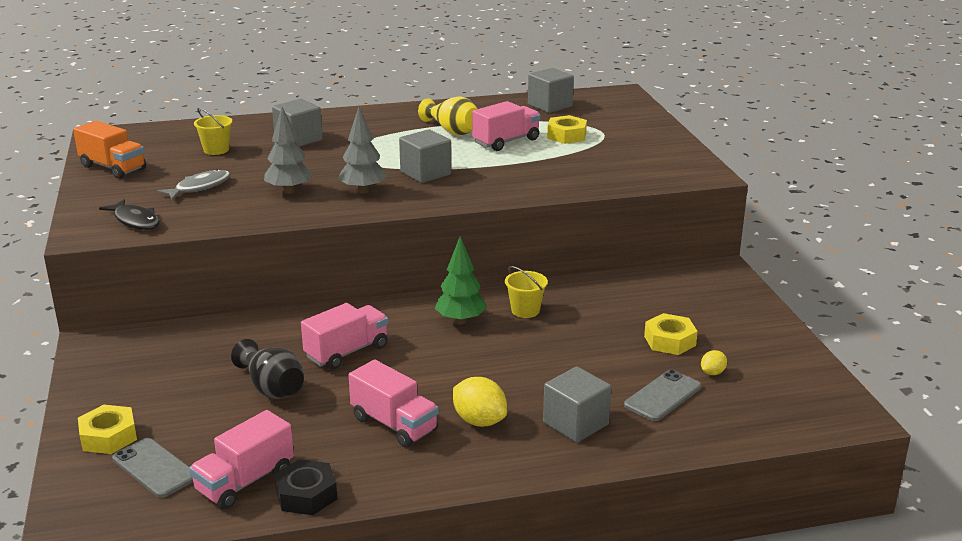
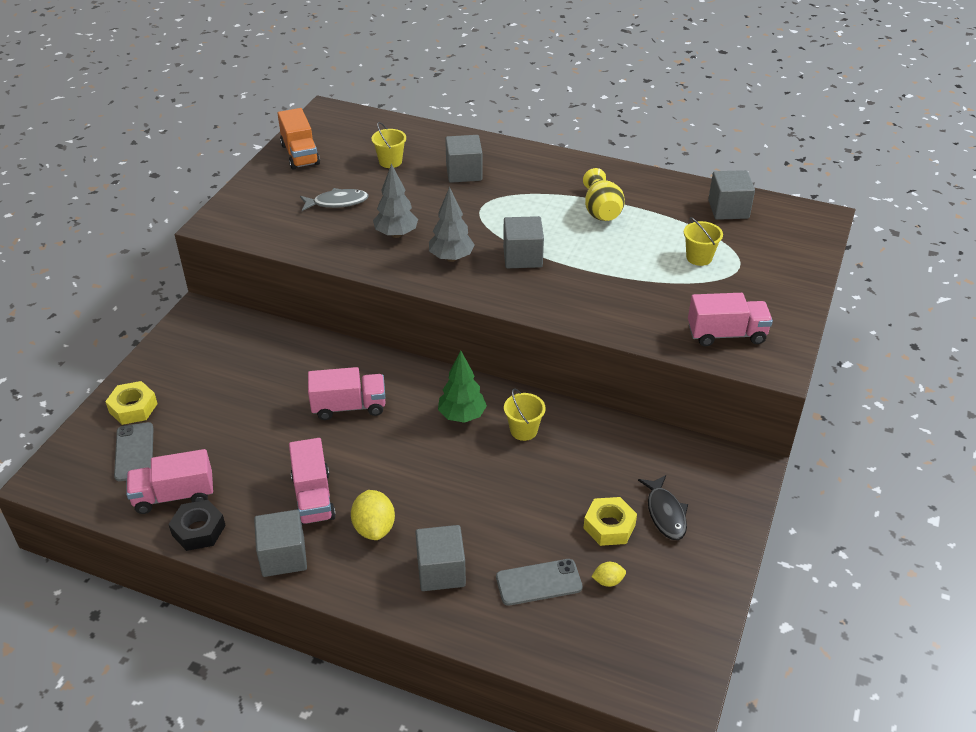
camera: 35 degrees right, 15 degrees up
(135, 221) = (260, 223): black fish -> black fish (665, 513)
(272, 388) = (267, 416): black vase -> none
(419, 476) = (283, 556): none -> grey cube
(506, 141) = (634, 244): pink truck -> pink truck (726, 334)
(566, 135) = (699, 257): yellow nut -> yellow bucket

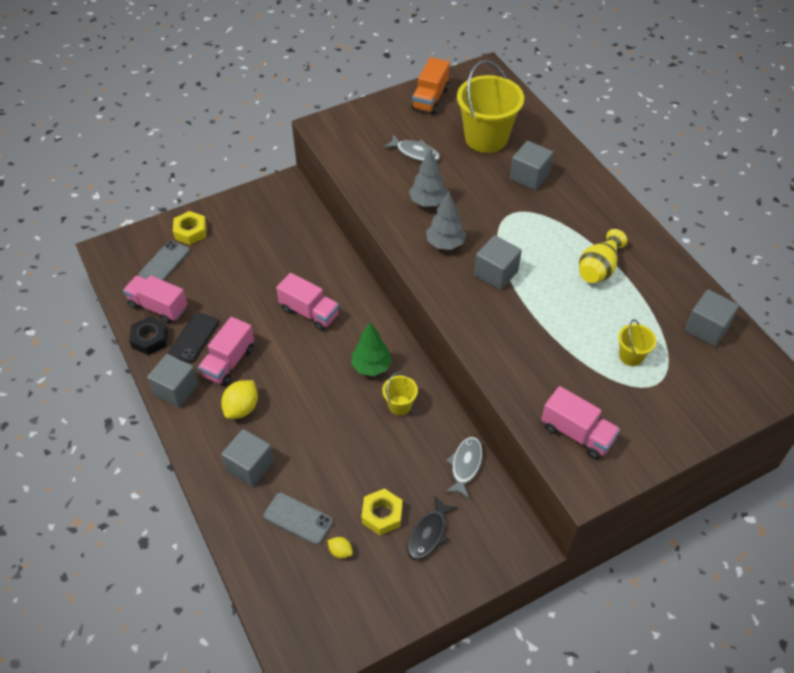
camera: 40 degrees right, 10 degrees up
(249, 499) = (194, 338): none -> black phone
(390, 162) = (486, 138): yellow bucket -> yellow bucket, size x2.13
(633, 441) = (465, 465): none -> grey fish

